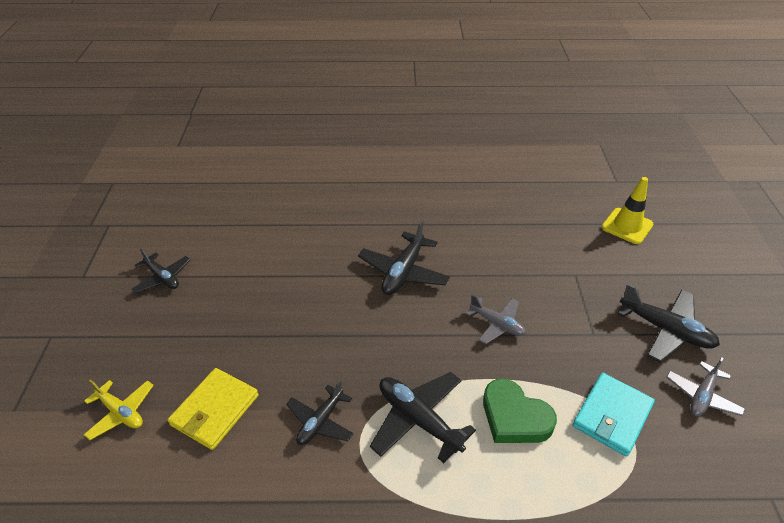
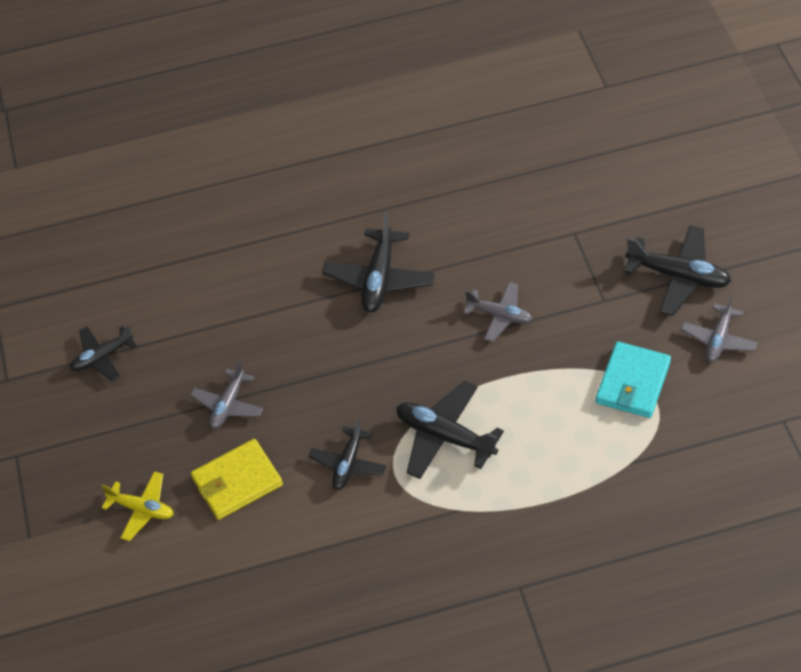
camera: 10 degrees left, 10 degrees up
(162, 278) = (102, 357): black plane -> black plane turned 120 degrees clockwise
(215, 410) = (237, 481): yellow wallet -> yellow wallet turned 45 degrees clockwise
(240, 340) = (228, 405): none -> grey plane
(514, 417) = (538, 409): green heart -> none
(627, 226) = (625, 151): yellow traffic cone -> none

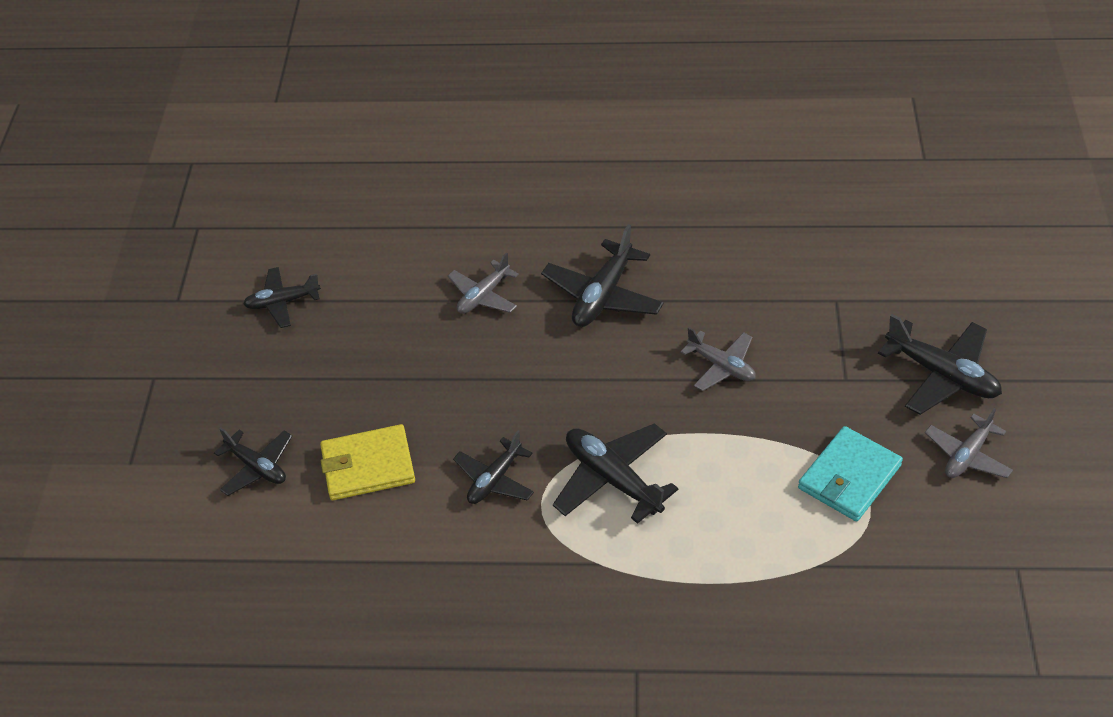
camera: 15 degrees right, 5 degrees down
(142, 509) = (257, 467): yellow plane -> black plane
(228, 405) = (391, 384): grey plane -> grey plane (483, 296)

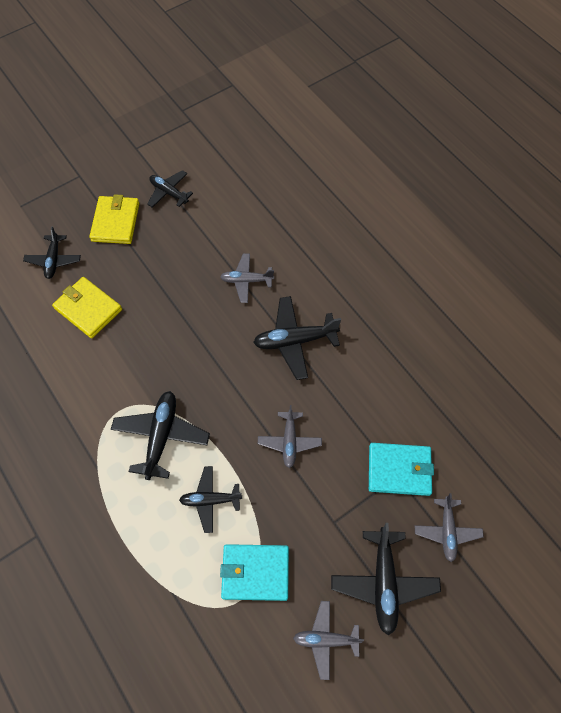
camera: 50 degrees right, 15 degrees up
(268, 375) = (116, 222): none -> yellow wallet
(494, 479) = (120, 376): black plane -> black plane (210, 500)
(831, 295) = (399, 470): none -> turquoise wallet
(926, 296) = (447, 531): none -> grey plane

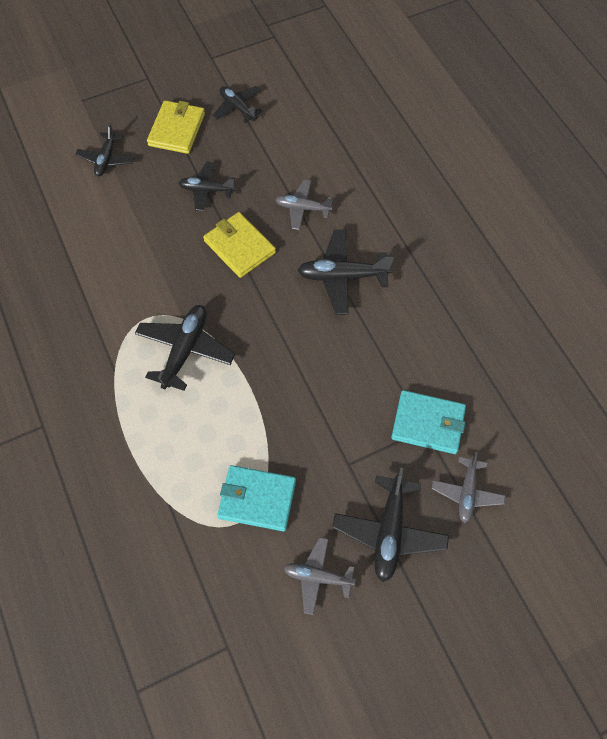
camera: 10 degrees right, 0 degrees up
(88, 309) = (133, 212): yellow wallet -> yellow wallet (239, 246)
(210, 500) = (224, 421): black plane -> black plane (206, 190)
(289, 441) = (317, 376): grey plane -> none

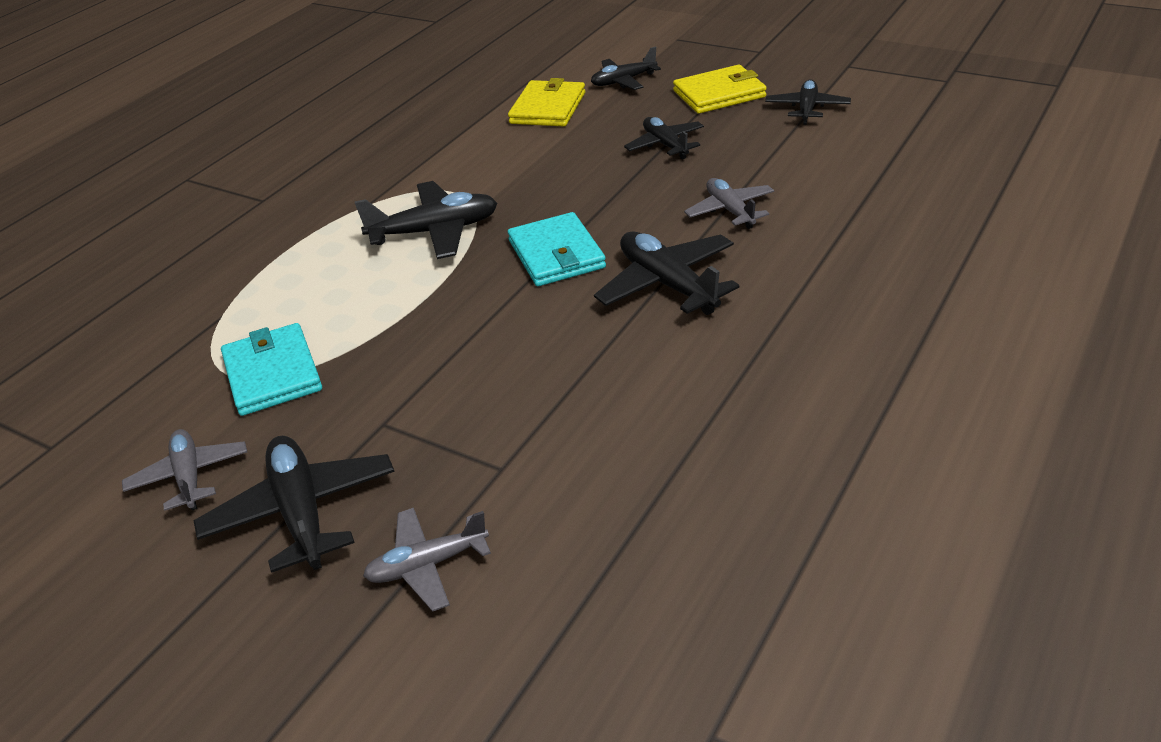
camera: 60 degrees right, 25 degrees down
(239, 246) = (616, 198): yellow wallet -> yellow wallet (548, 108)
(389, 532) = (301, 512): black plane -> black plane turned 90 degrees clockwise
(428, 423) = (513, 467): turquoise wallet -> turquoise wallet (556, 254)

